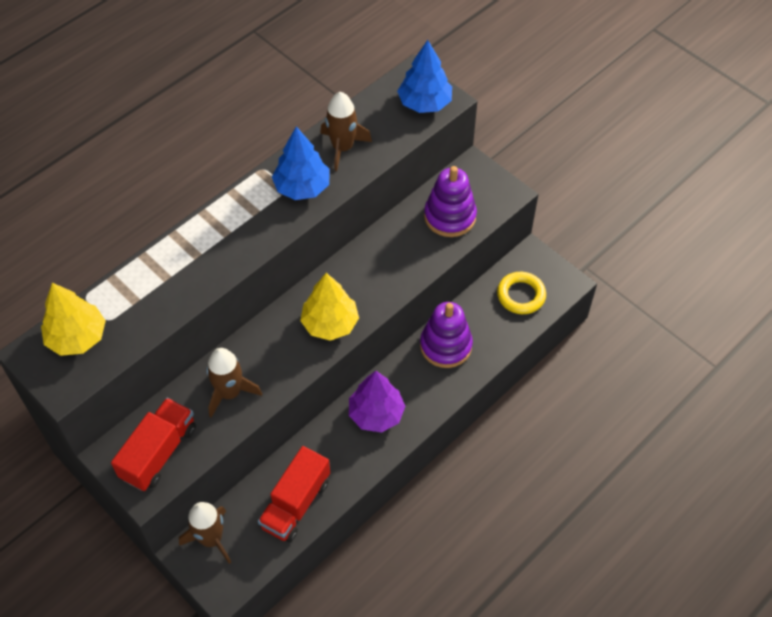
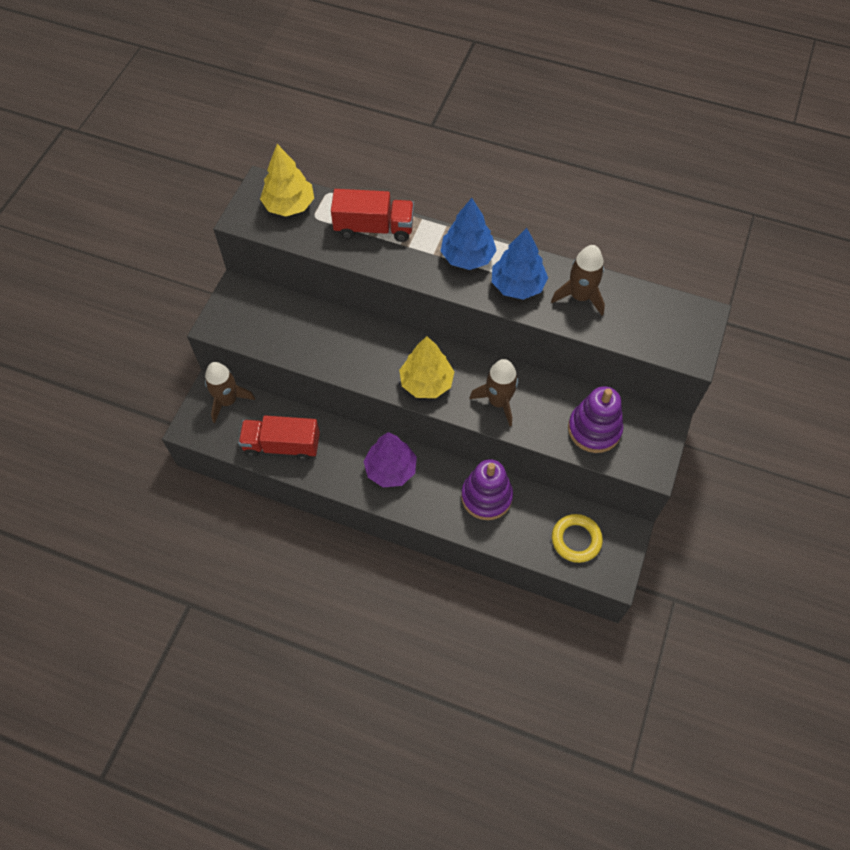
camera: 65 degrees right, 5 degrees up
(159, 452) = (251, 319): red truck -> red truck (374, 228)
(230, 393) = (325, 341): brown rocket -> brown rocket (498, 401)
(424, 103) = (676, 339): blue tree -> blue tree (467, 257)

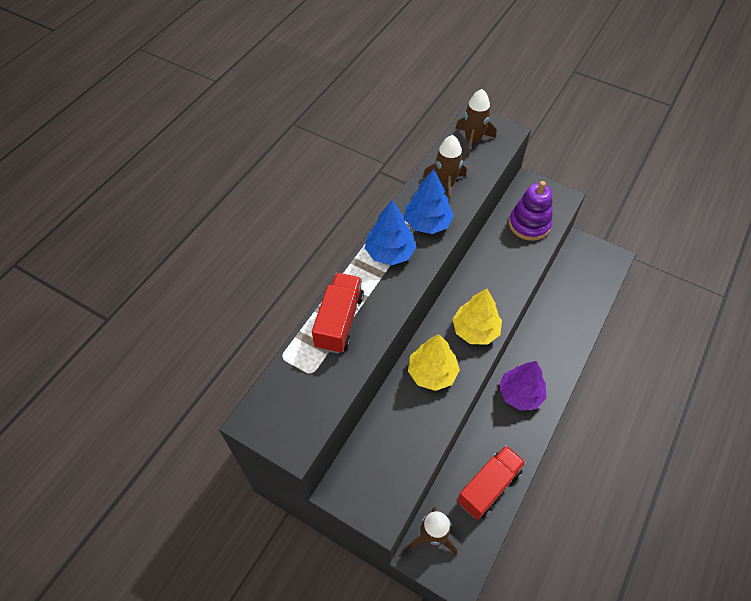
camera: 80 degrees left, 5 degrees down
(282, 445) = (489, 486): red truck -> red truck turned 150 degrees counterclockwise
(289, 205) = (290, 395): yellow tree -> yellow tree (432, 373)
(486, 496) = (549, 326): purple stacking toy -> none
(498, 401) = (499, 281): brown rocket -> brown rocket (472, 140)
(576, 540) = (587, 274): yellow ring -> none

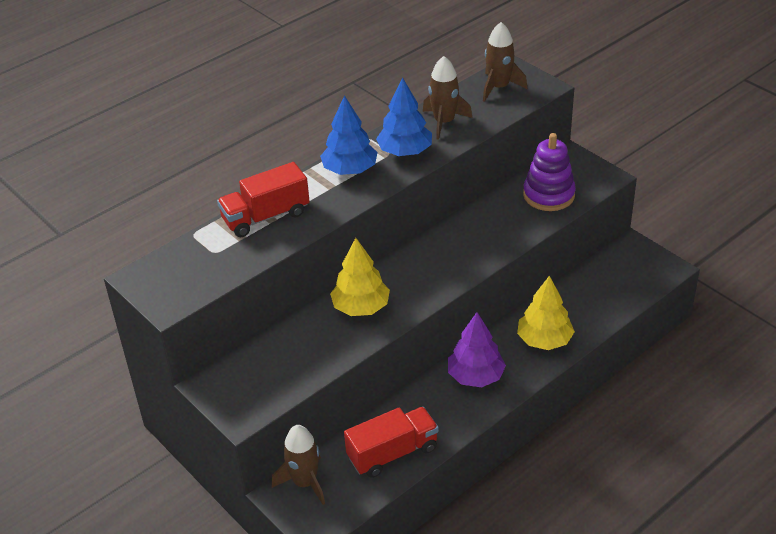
camera: 20 degrees right, 15 degrees down
(339, 321) = (265, 216): red truck -> red truck turned 150 degrees counterclockwise
(475, 330) = (430, 279): yellow tree -> yellow tree (544, 340)

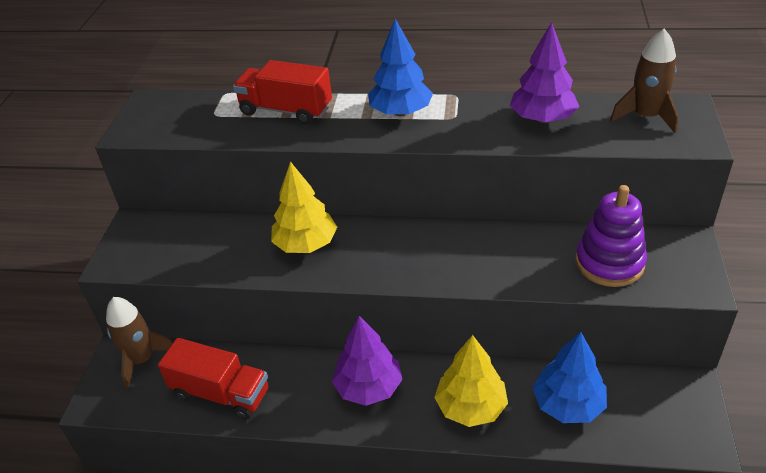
camera: 50 degrees right, 0 degrees up
(405, 152) = (467, 124): blue tree -> blue tree (568, 404)
(444, 122) = (542, 119): brown rocket -> purple tree

